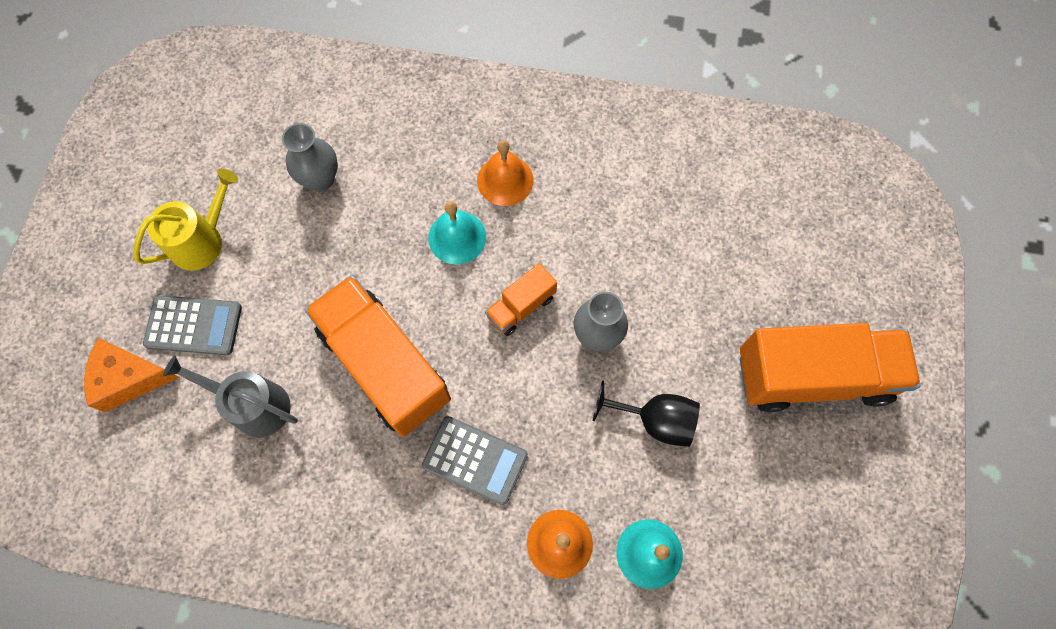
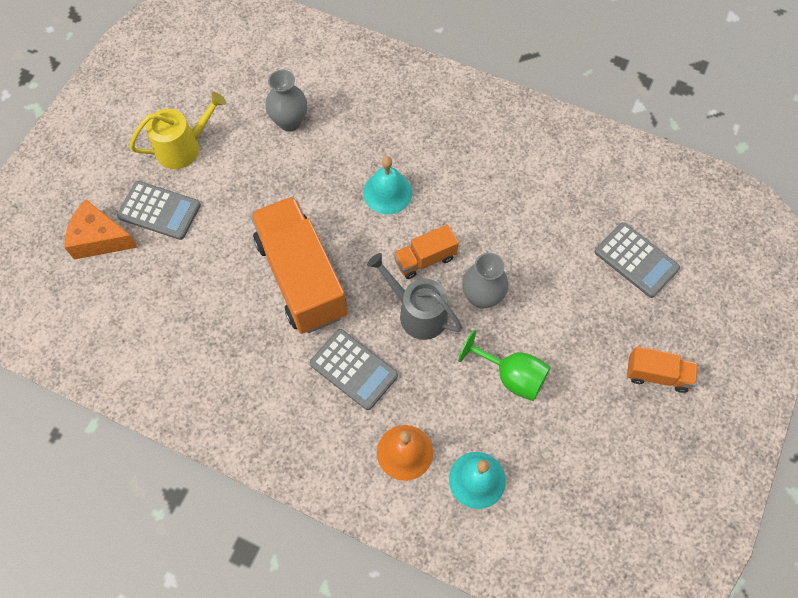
camera: 15 degrees right, 5 degrees down
(254, 405) = (189, 283): grey watering can -> grey watering can (418, 313)
(505, 180) = (439, 157): orange bell -> none
(654, 420) = (511, 376): black goblet -> green goblet
(754, 248) = (636, 260): none -> grey calculator
(812, 376) = (657, 375): orange truck -> orange truck, size x0.48

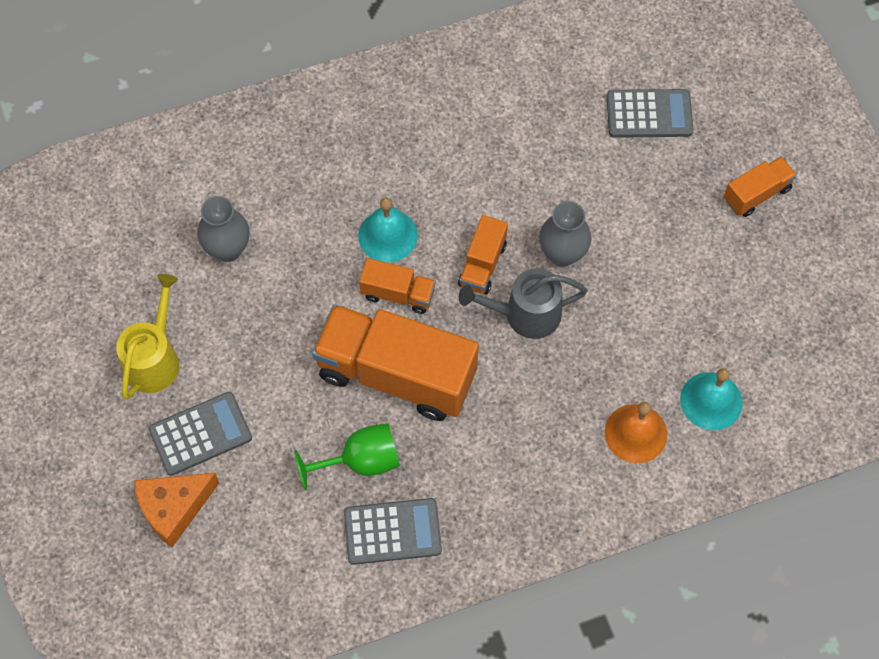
camera: 45 degrees left, 0 degrees up
(354, 369) = (525, 408): grey calculator -> grey calculator (392, 531)
(355, 231) = (398, 294): none -> orange truck
(511, 376) = (652, 296): green goblet -> green goblet (360, 461)

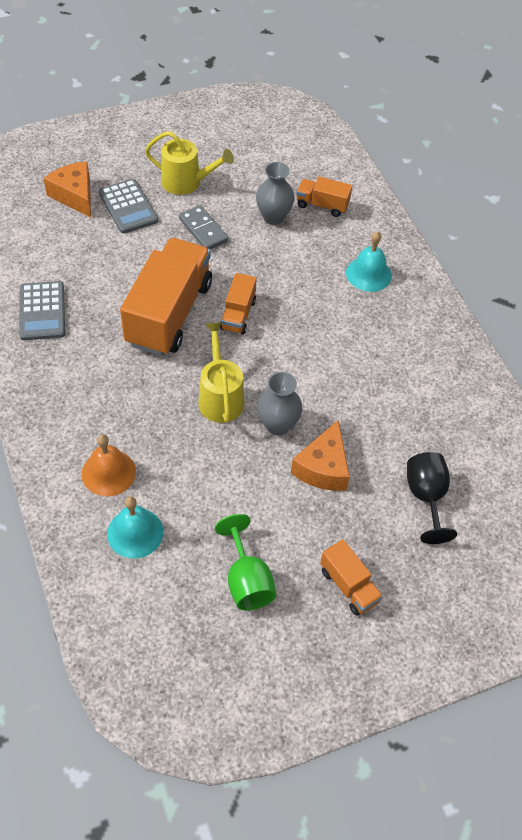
camera: 85 degrees right, 10 degrees down
(249, 336) = (203, 230): none -> grey domino
(360, 461) = (99, 293): green goblet -> green goblet (246, 580)
(388, 235) = (289, 308): turquoise bell -> turquoise bell (368, 274)
(482, 264) = (265, 369): orange truck -> orange truck (322, 205)
(525, 314) = (220, 397): grey watering can -> yellow watering can
(617, 210) = (323, 468): none -> orange cheese
(649, 114) = (426, 497): grey calculator -> black goblet

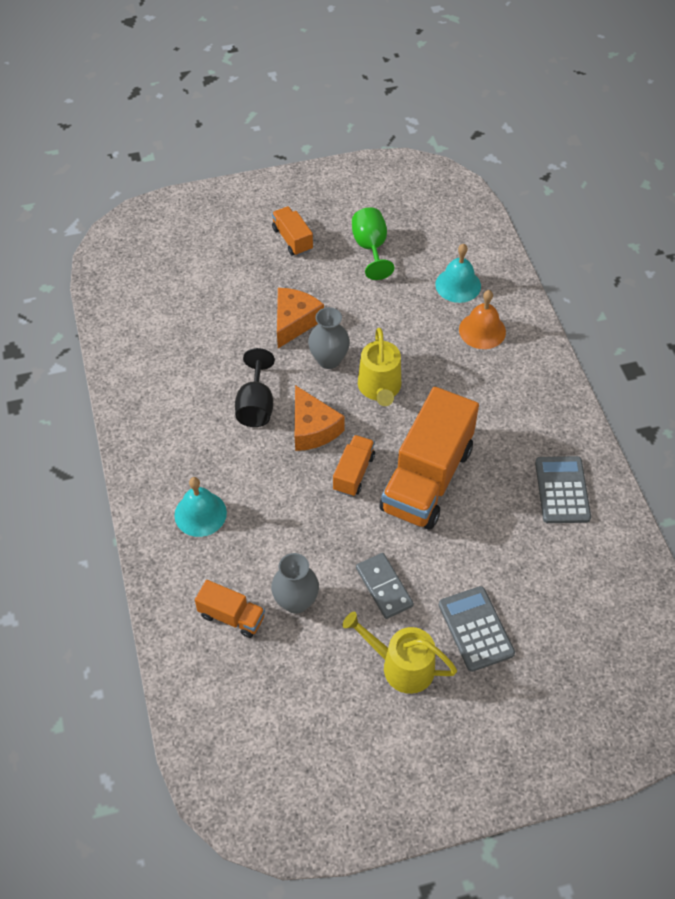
camera: 170 degrees left, 0 degrees up
(74, 195) = (544, 652): orange cheese -> orange cheese (313, 428)
(426, 497) = (212, 293): black goblet -> black goblet (256, 405)

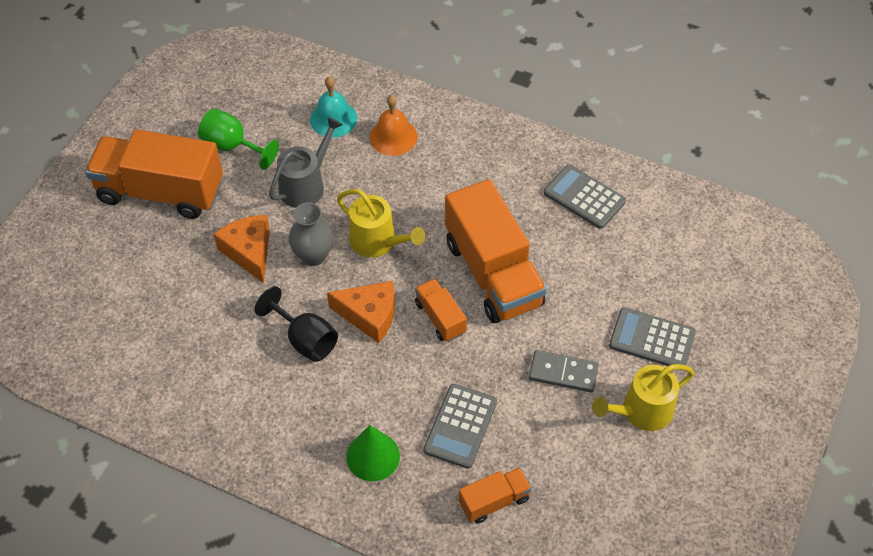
camera: 50 degrees left, 0 degrees up
(200, 514) = (373, 456): turquoise bell -> green cone
(274, 551) = (460, 426): none -> grey calculator
(292, 239) = (161, 192): orange truck -> orange truck, size x2.10
(296, 601) = (522, 444): grey vase -> none
(383, 312) = (305, 185): none -> grey watering can

